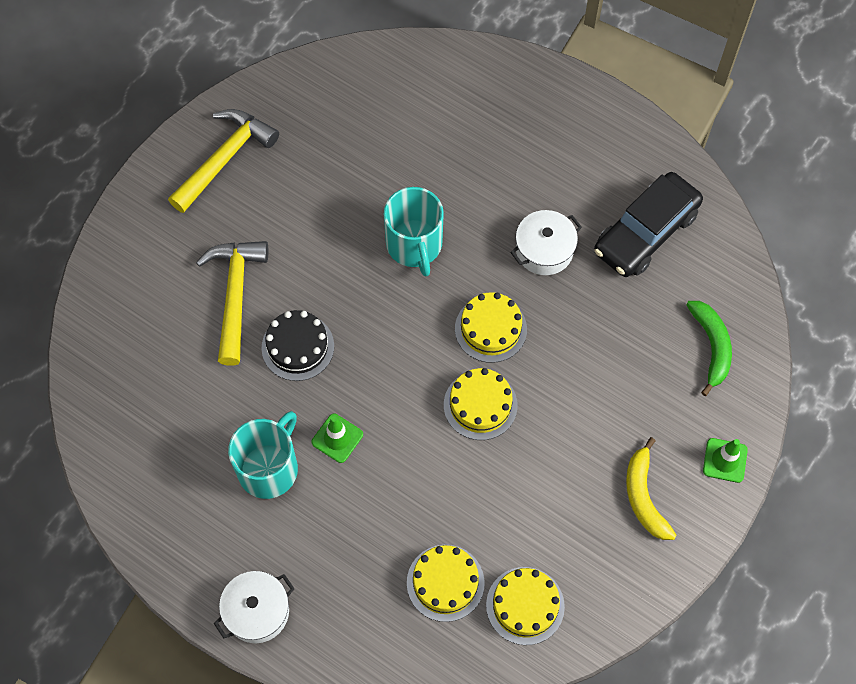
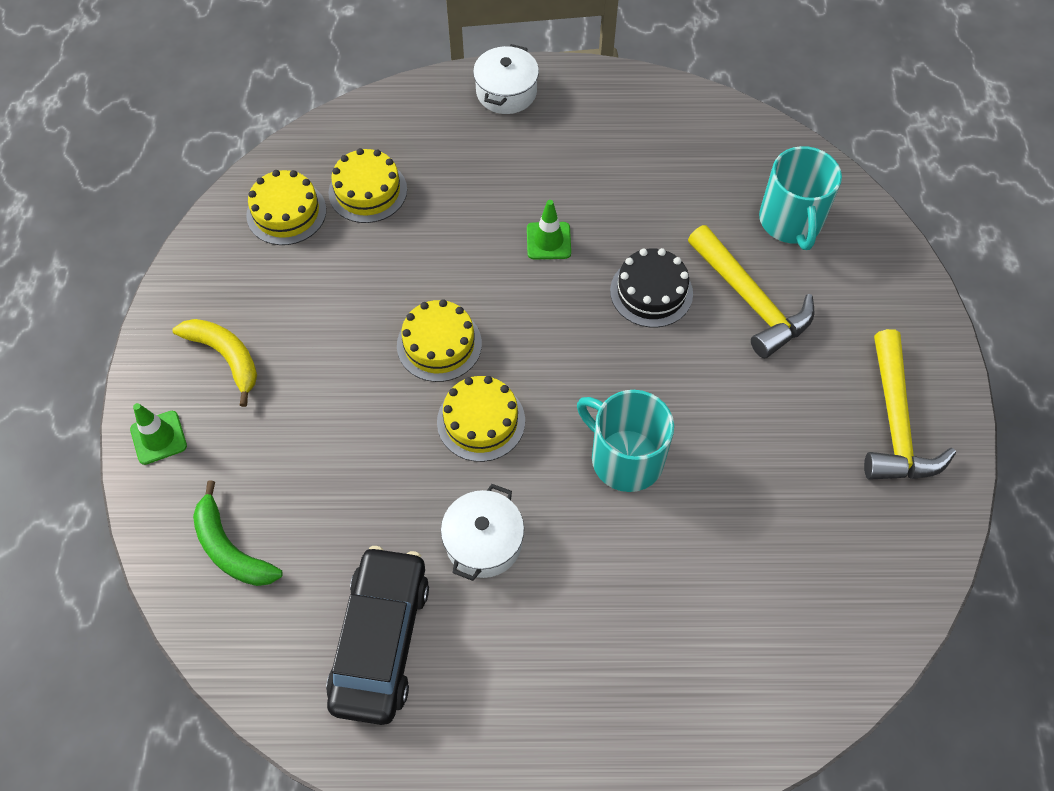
camera: 145 degrees right, 5 degrees down
(269, 468) = (586, 186): turquoise mug -> turquoise mug (791, 221)

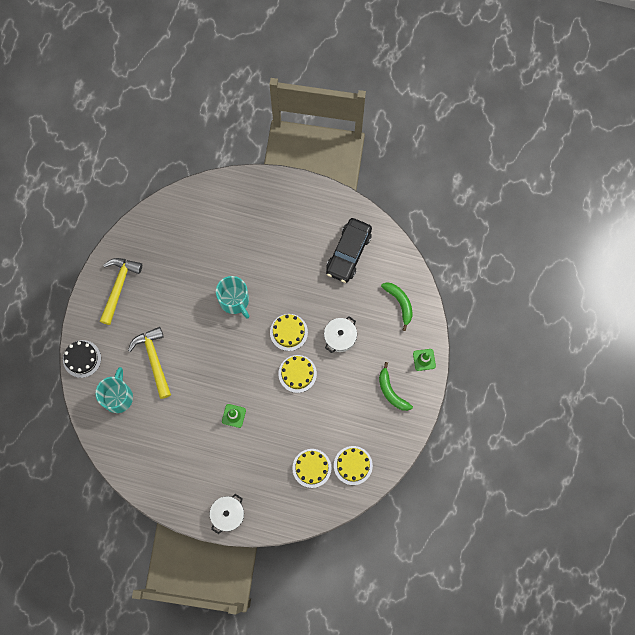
camera: 165 degrees left, 15 degrees up
(226, 357) = (391, 391): yellow banana -> green banana
(483, 542) = (301, 280): white pot -> white pot (340, 337)
(651, 292) = (196, 375): black cake -> black cake (82, 358)

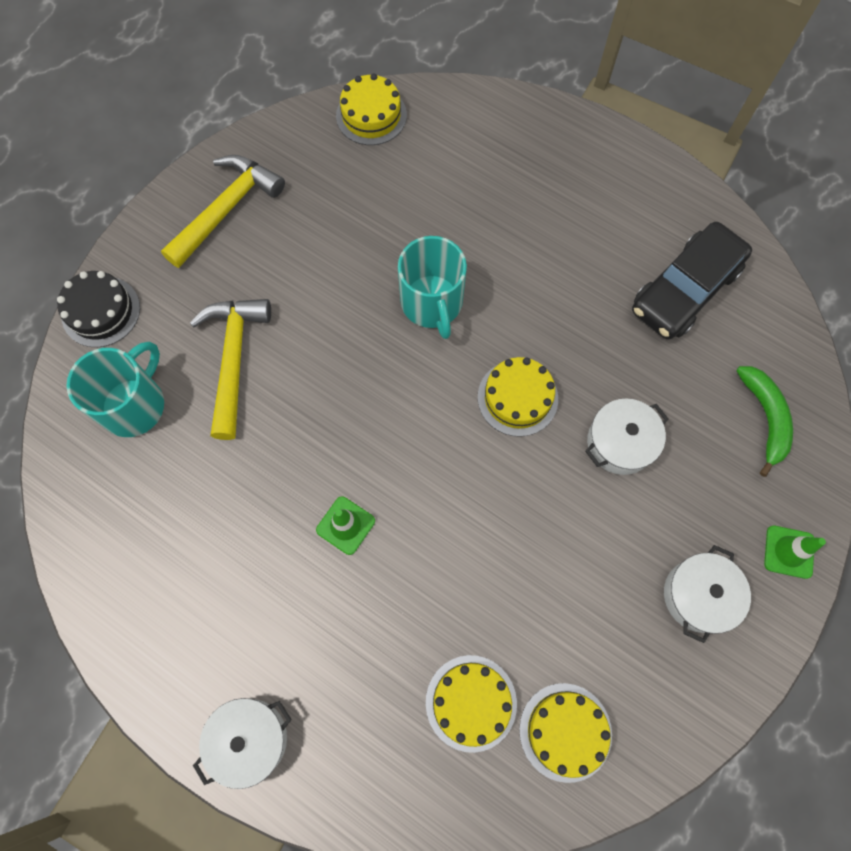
camera: 20 degrees right, 5 degrees down
(297, 373) = (507, 486): yellow cake -> yellow cake (371, 115)
(391, 391) = (698, 595): green banana -> white pot

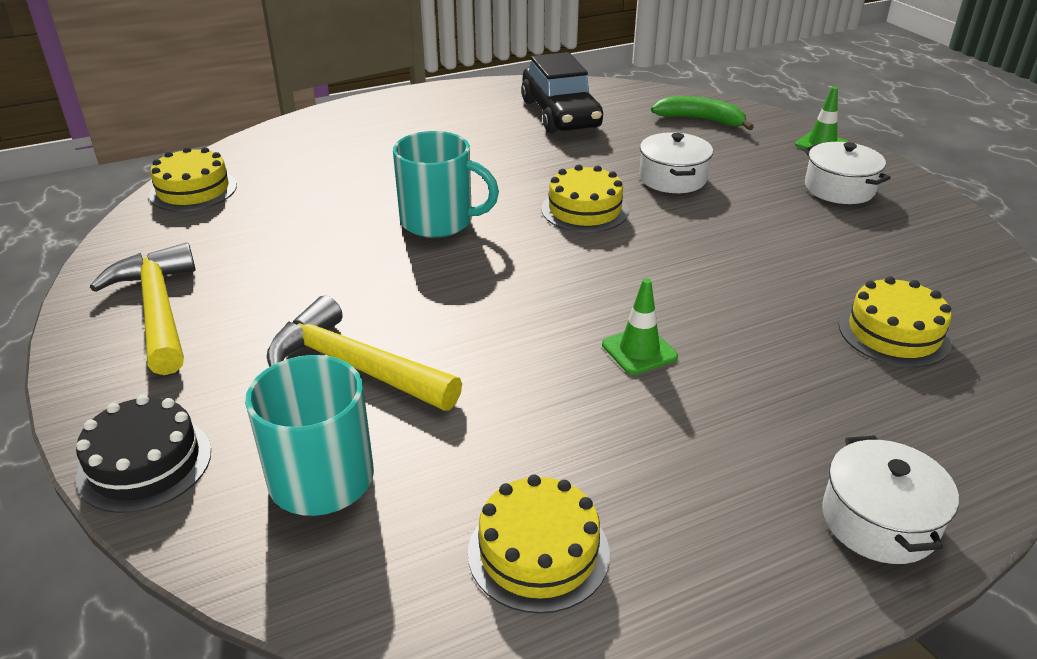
camera: 60 degrees left, 35 degrees down
(565, 731) = (945, 289): yellow cake -> yellow cake (538, 552)

